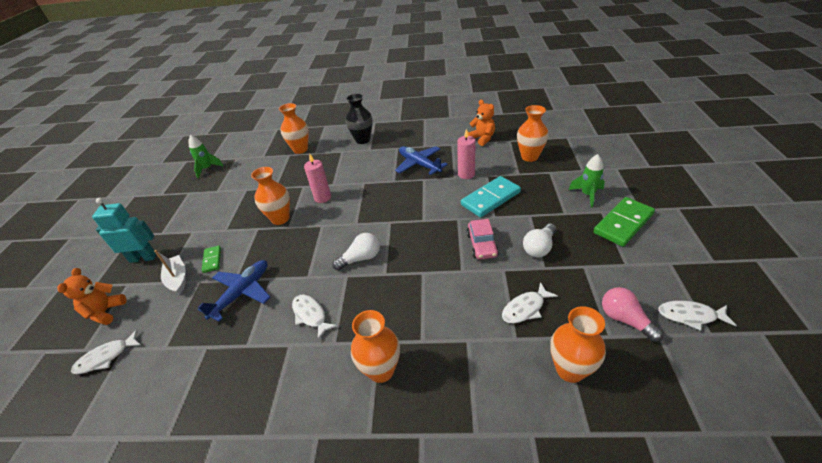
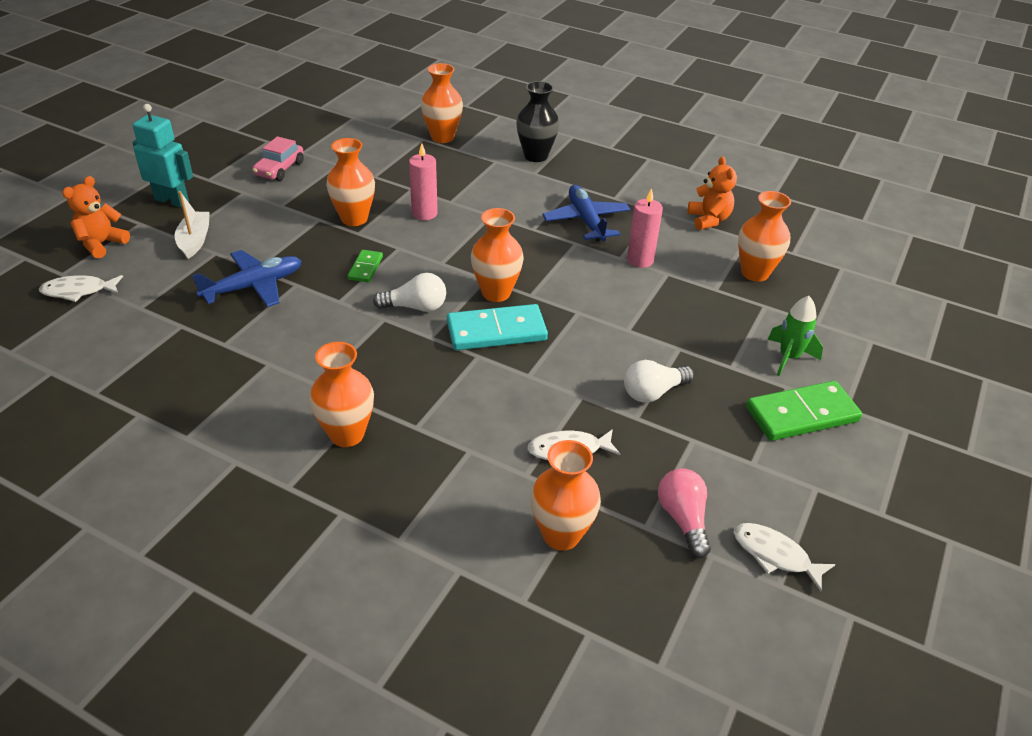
camera: 20 degrees right, 0 degrees up
(207, 169) = (308, 118): green rocket -> none
(212, 260) = (244, 235): green domino -> green domino (365, 268)
(310, 315) = (312, 344): white fish -> none
(402, 228) = (496, 293): none -> orange vase
(482, 245) = (580, 357): pink car -> pink car (279, 169)
(490, 198) = (644, 305): turquoise domino -> turquoise domino (496, 331)

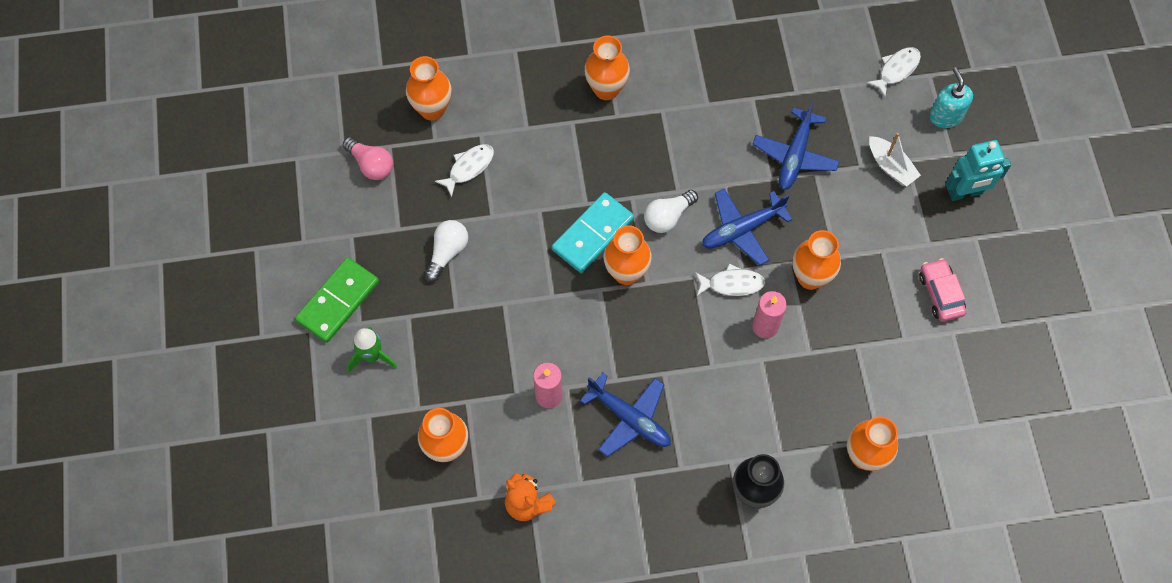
camera: 145 degrees right, 25 degrees up
(101, 244) = (945, 116): orange teddy bear -> turquoise soap dispenser
(365, 268) = (742, 229): green domino -> blue plane
(775, 555) = (307, 175): white fish -> white fish (732, 284)

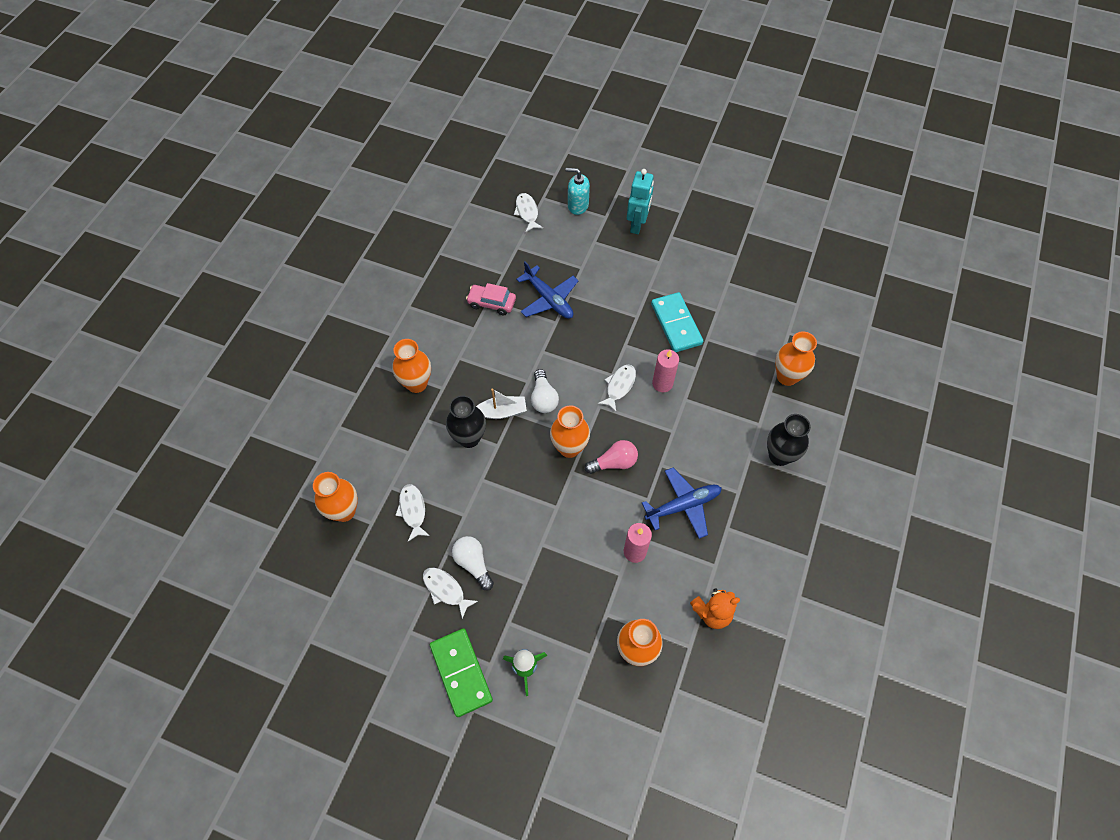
camera: 60 degrees left, 5 degrees down
(371, 164) = (358, 583): pink light bulb -> pink light bulb (614, 463)
(407, 243) = (446, 590): none -> white fish
(576, 173) = (469, 438): none -> black vase
(592, 234) = (525, 453): turquoise domino -> turquoise domino (676, 324)
(742, 229) = (582, 359): blue plane -> none
(810, 277) = (643, 338): orange vase -> none
(890, 166) = (593, 252): white boat -> white boat (502, 412)
(940, 294) = (698, 275): pink car -> pink car (491, 303)

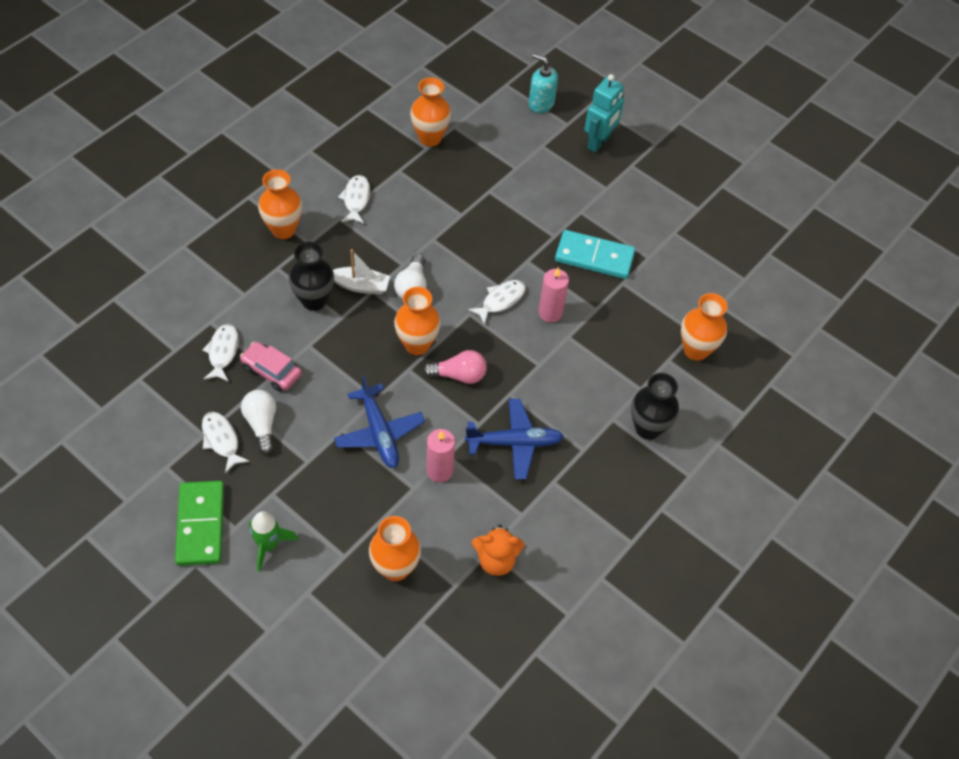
camera: 15 degrees right, 5 degrees down
(344, 511) = (152, 329): orange vase -> orange vase (430, 138)
(491, 303) = (400, 174): pink car -> pink car (271, 371)
(527, 212) = (481, 94): white fish -> white fish (356, 199)
(549, 299) = (464, 189): blue plane -> blue plane (379, 433)
(676, 324) = (594, 257): turquoise domino -> turquoise domino turned 75 degrees counterclockwise

